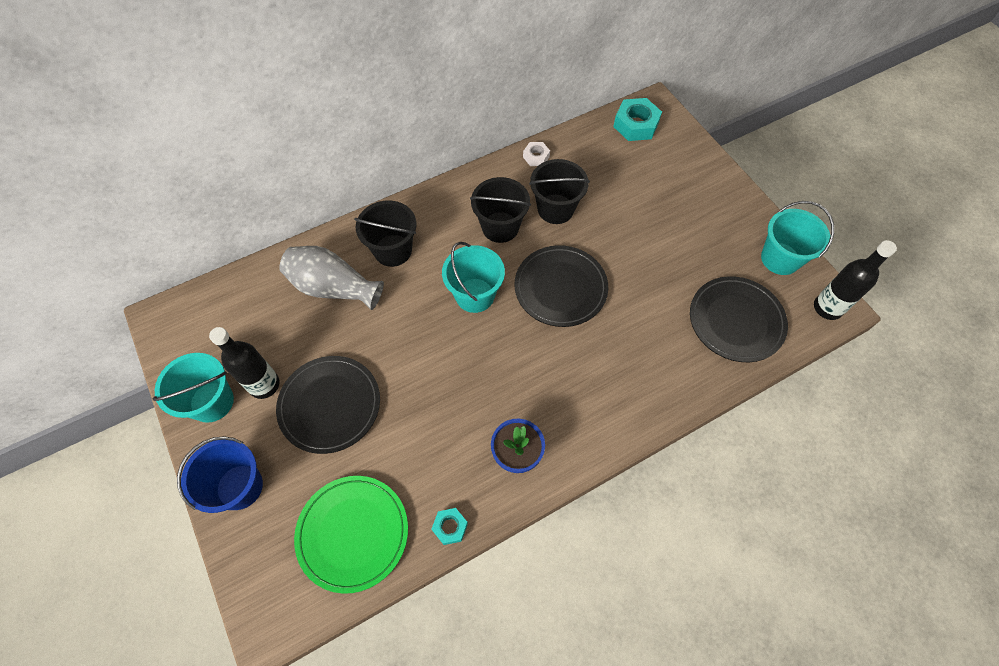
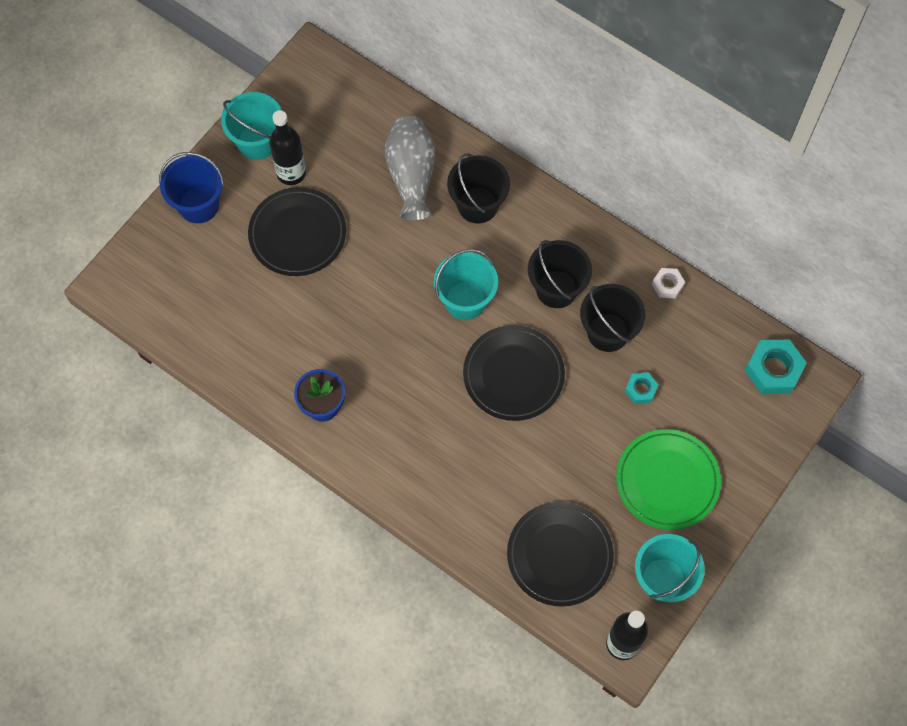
camera: 65 degrees right, 5 degrees up
(353, 533) = (200, 308): green plate -> green plate (667, 480)
(450, 527) = (237, 380): turquoise nut -> turquoise nut (640, 390)

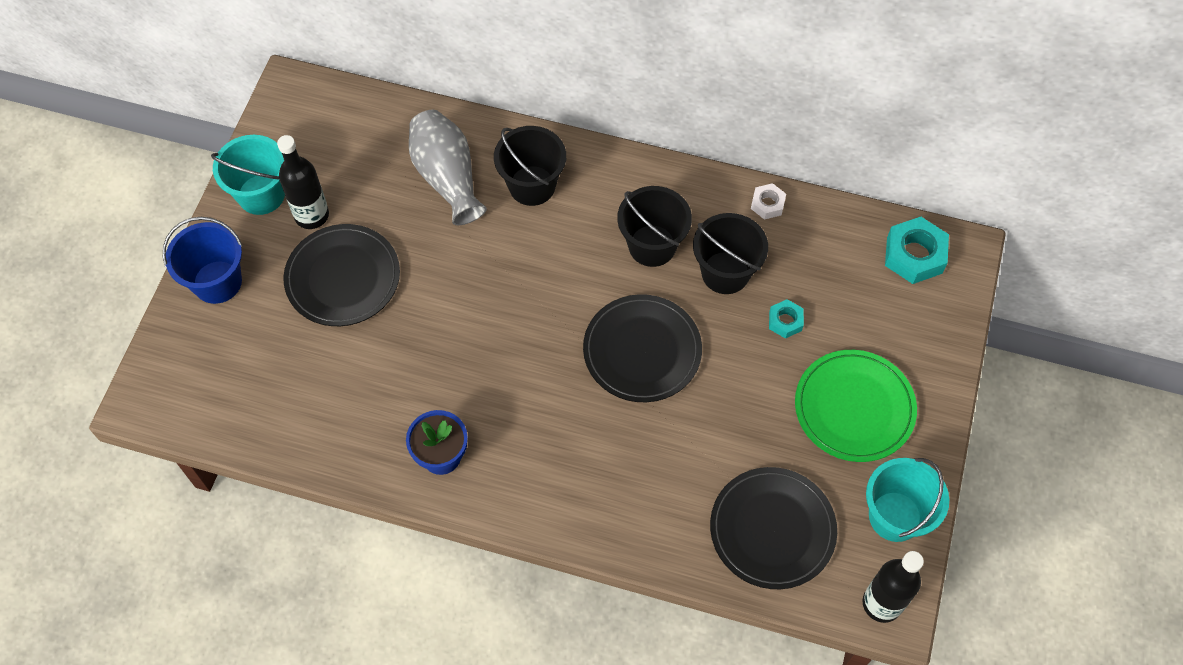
camera: 20 degrees left, 5 degrees down
(465, 301) = (558, 289): turquoise bucket -> none

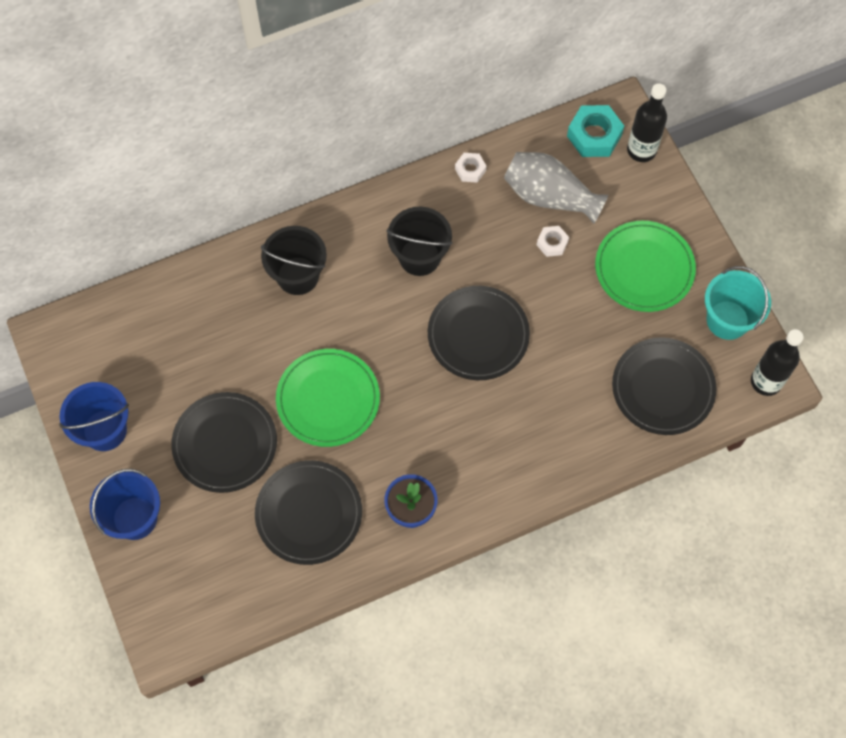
camera: 40 degrees left, 5 degrees up
(261, 194) = (104, 430): turquoise bucket -> blue bucket
(312, 215) = (158, 417): black bottle -> black bottle (641, 150)
(355, 389) = (309, 513): none -> black plate
(447, 177) = (231, 314): grey vase -> grey vase (549, 196)
(460, 306) = (328, 399): none -> green plate
(725, 273) = (484, 239): black bucket -> none
(785, 321) = (552, 243): turquoise nut -> white nut

